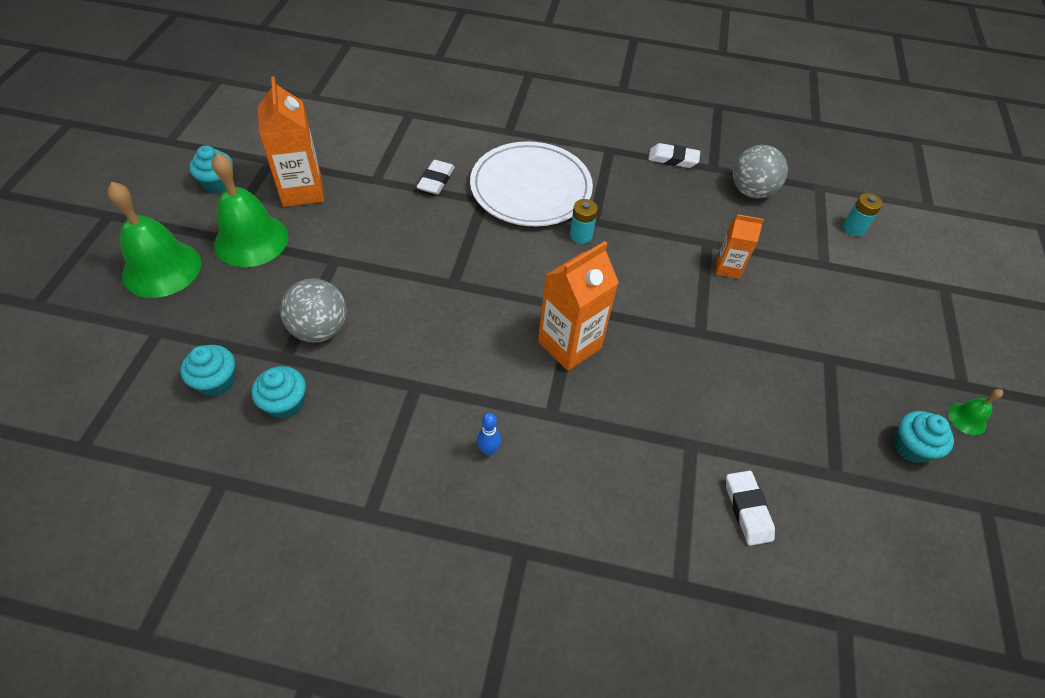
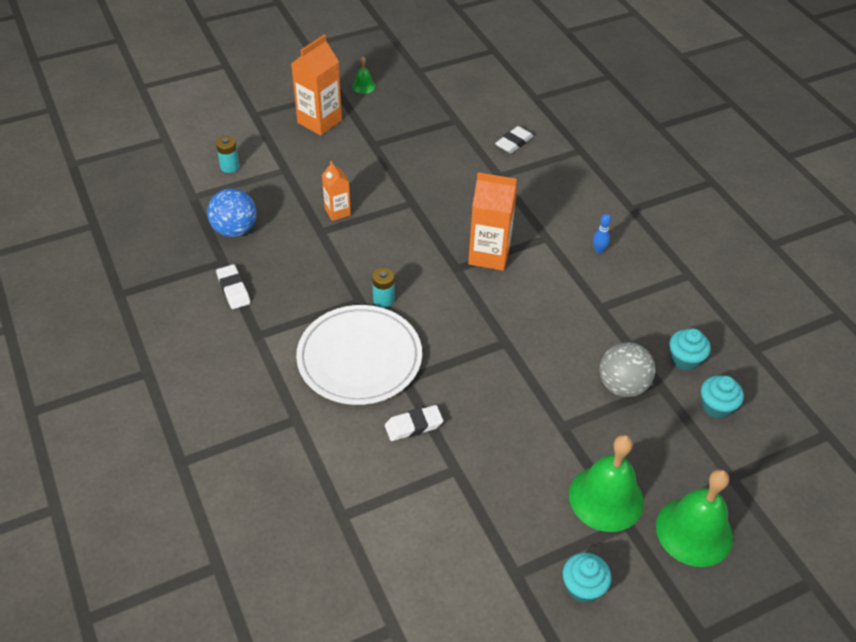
camera: 125 degrees left, 5 degrees down
(302, 191) = (523, 512): orange carton -> orange carton (319, 121)
(751, 191) = (235, 230): grey ball -> blue ball
(911, 447) = (407, 100): turquoise cupcake -> none

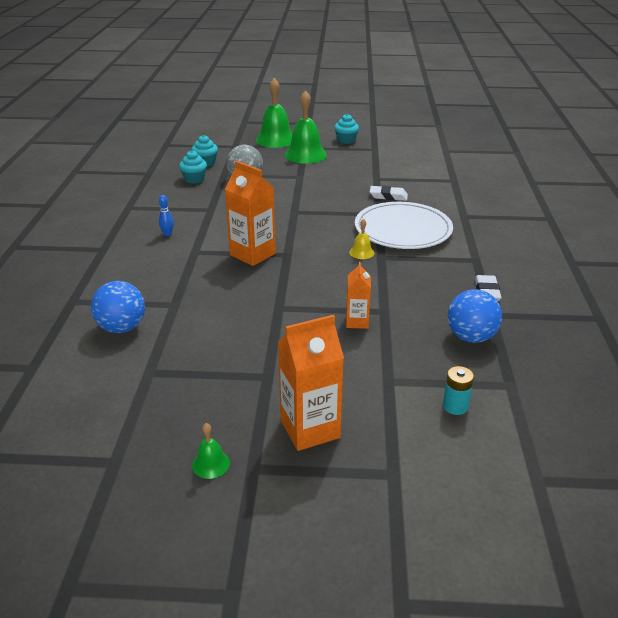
camera: 150 degrees left, 15 degrees down
(383, 299) = (361, 252): turquoise battery -> yellow bell
(514, 143) = (122, 328): white eraser -> blue ball

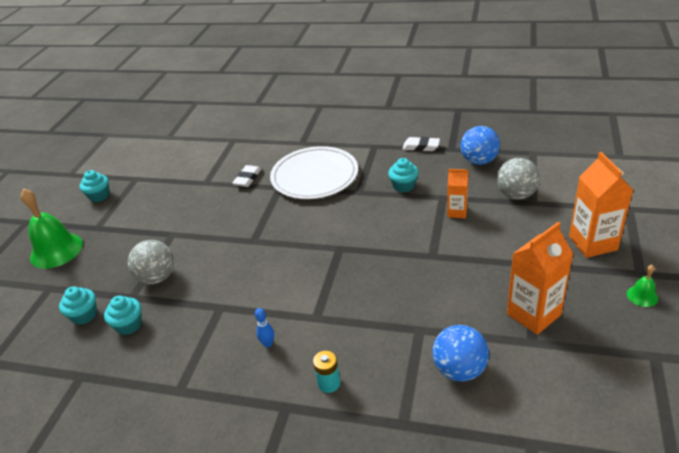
camera: 75 degrees left, 5 degrees up
(252, 254) = (333, 272): orange carton -> orange carton (533, 314)
(305, 155) = (117, 227): green bell -> none
(361, 252) = (348, 202): yellow bell -> none
(399, 284) = (404, 186): none -> turquoise cupcake
(402, 367) = (516, 195): none -> grey ball
(455, 406) = (557, 177): turquoise battery -> turquoise battery (329, 383)

